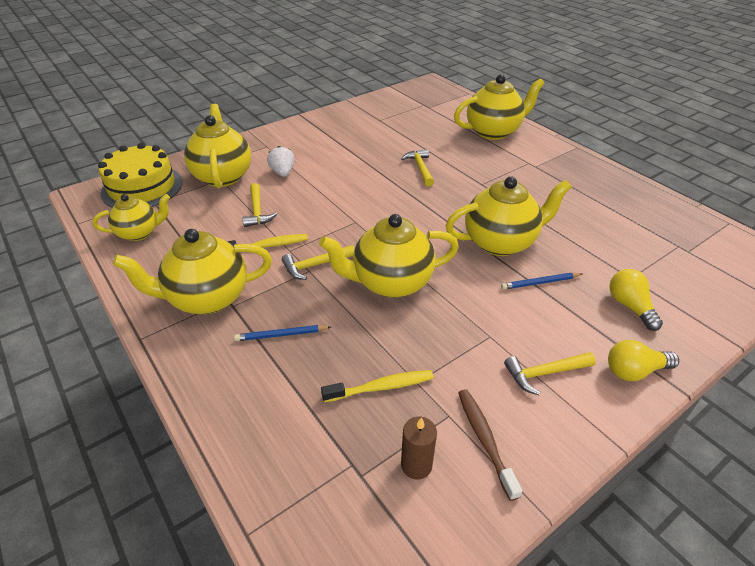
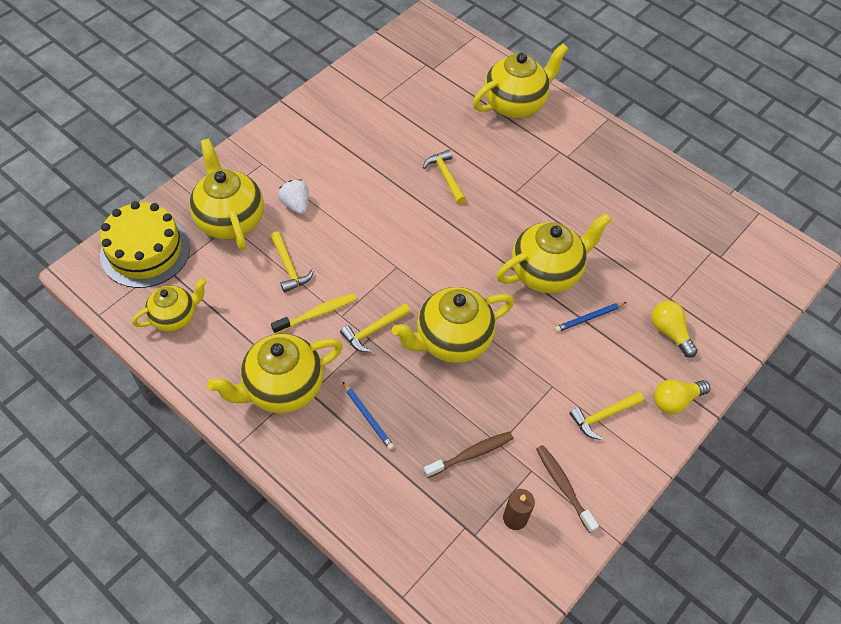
camera: 15 degrees left, 15 degrees up
(281, 335) = (368, 417): blue pencil -> blue pencil turned 105 degrees counterclockwise
(381, 387) = (471, 454): yellow toothbrush -> brown toothbrush

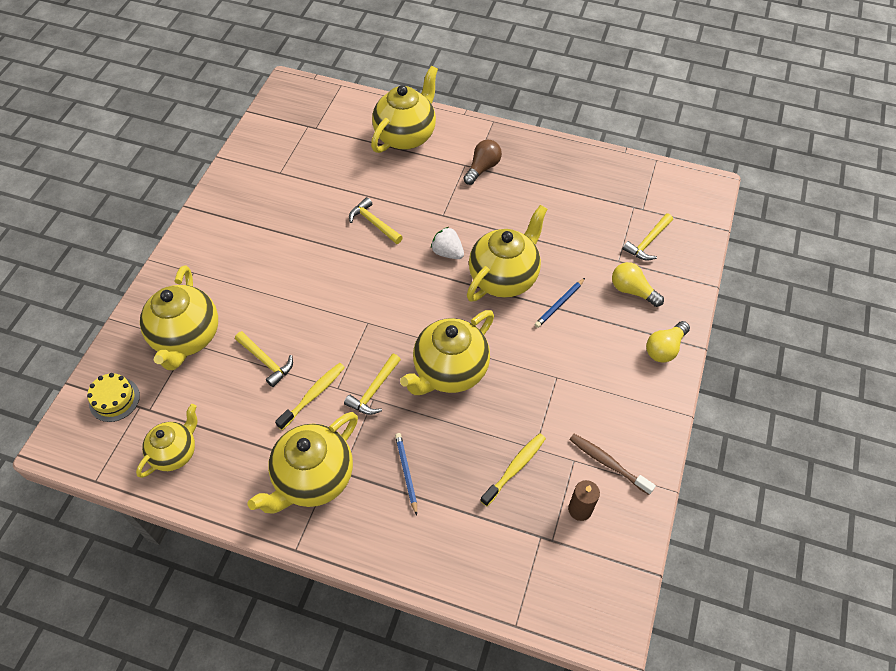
camera: 20 degrees left, 0 degrees up
(145, 251) = (114, 399): yellow cake -> yellow cake, size x0.53
(230, 220) = (187, 337): yellow teapot -> yellow teapot turned 135 degrees counterclockwise
(296, 205) = (245, 299): white strawberry -> white strawberry (447, 252)
(368, 417) = (406, 473): blue pencil -> blue pencil turned 135 degrees counterclockwise
(471, 454) = (515, 468): brown toothbrush -> yellow toothbrush
(575, 160) = (482, 168): none -> brown light bulb
(603, 416) = (612, 386): yellow hammer -> yellow hammer (648, 242)

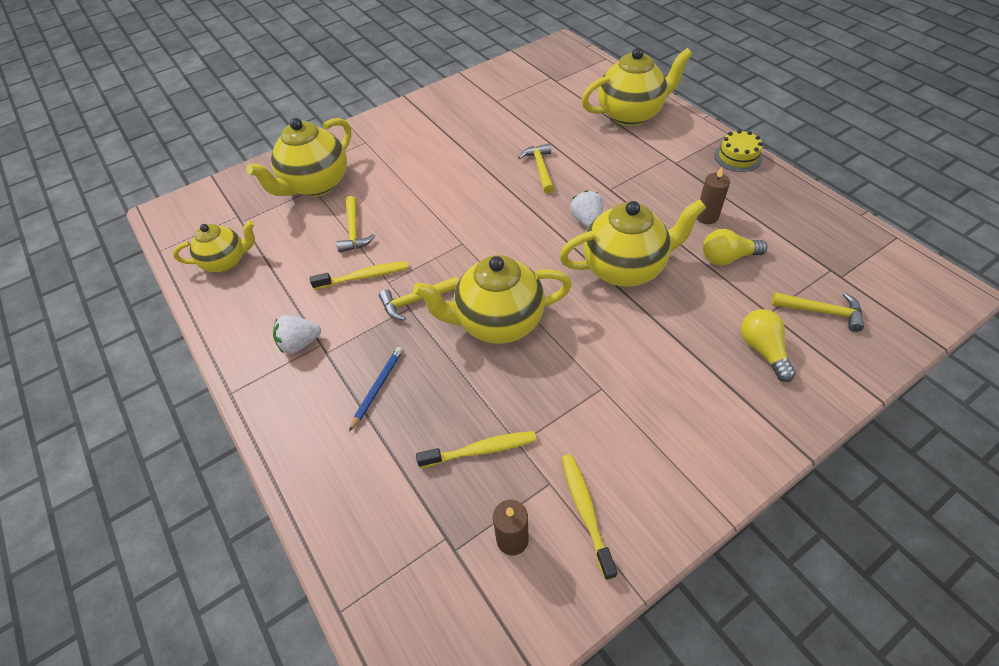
camera: 40 degrees right, 5 degrees down
(114, 399) = (227, 202): yellow cake -> yellow cake (738, 157)
(313, 478) = (300, 343): yellow teapot -> white strawberry
(482, 168) = (684, 167): brown light bulb -> none
(528, 205) = (706, 217): none -> brown candle
(559, 304) = (664, 320): blue pencil -> none
(608, 463) = (585, 511): brown toothbrush -> yellow toothbrush
(648, 242) = (822, 311): yellow hammer -> yellow hammer turned 150 degrees counterclockwise
(664, 348) = (757, 430): yellow light bulb -> yellow light bulb (727, 258)

